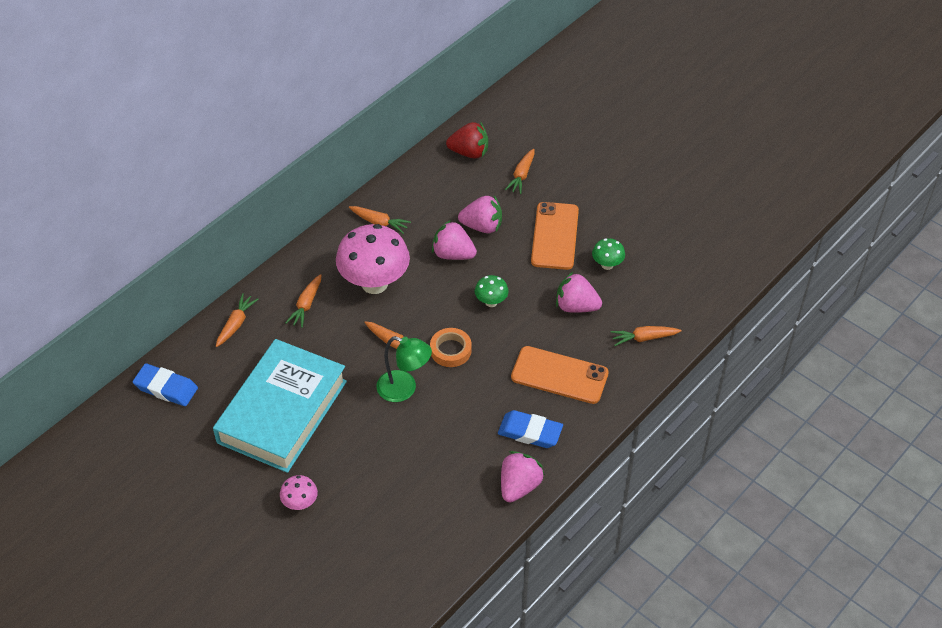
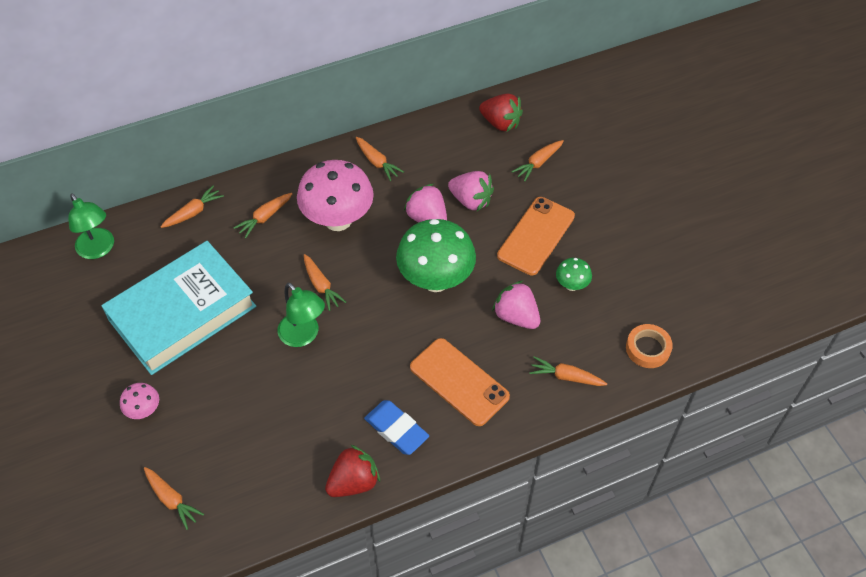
camera: 25 degrees right, 5 degrees up
(166, 388) = (98, 249): blue eraser -> green lamp
(372, 563) = (172, 500): none -> orange carrot
(450, 350) = (369, 314): orange tape -> orange tape (648, 348)
(491, 302) = (436, 280): green mushroom -> green mushroom, size x2.18
(519, 486) = (353, 482): pink strawberry -> red strawberry

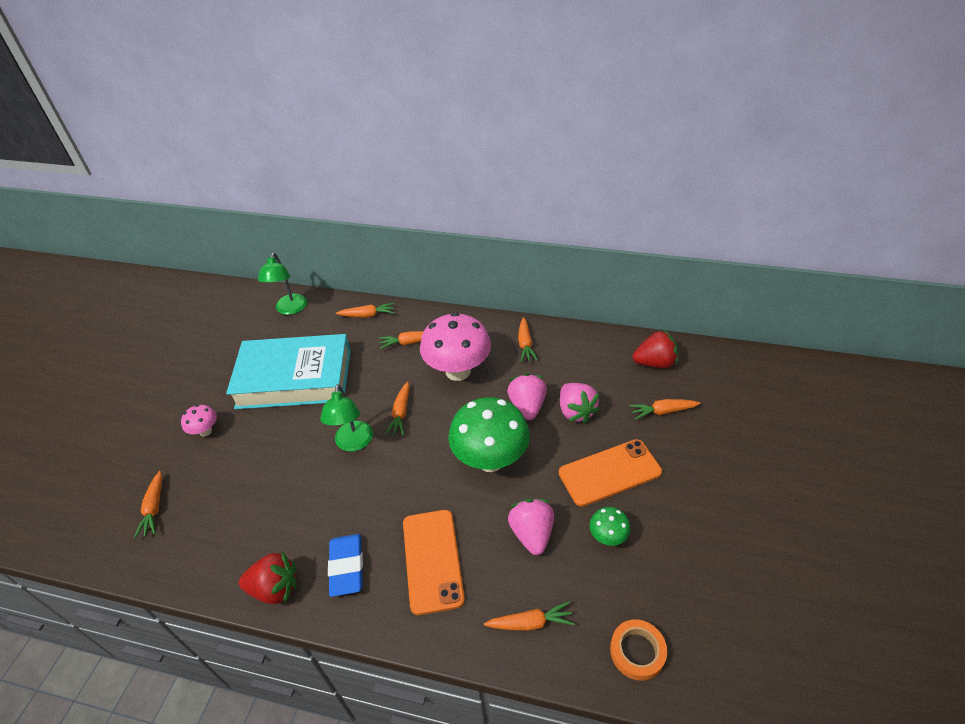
camera: 40 degrees right, 10 degrees down
(500, 123) = (654, 363): red strawberry -> red strawberry turned 75 degrees counterclockwise
(566, 377) = (530, 623): orange carrot -> orange carrot turned 120 degrees clockwise

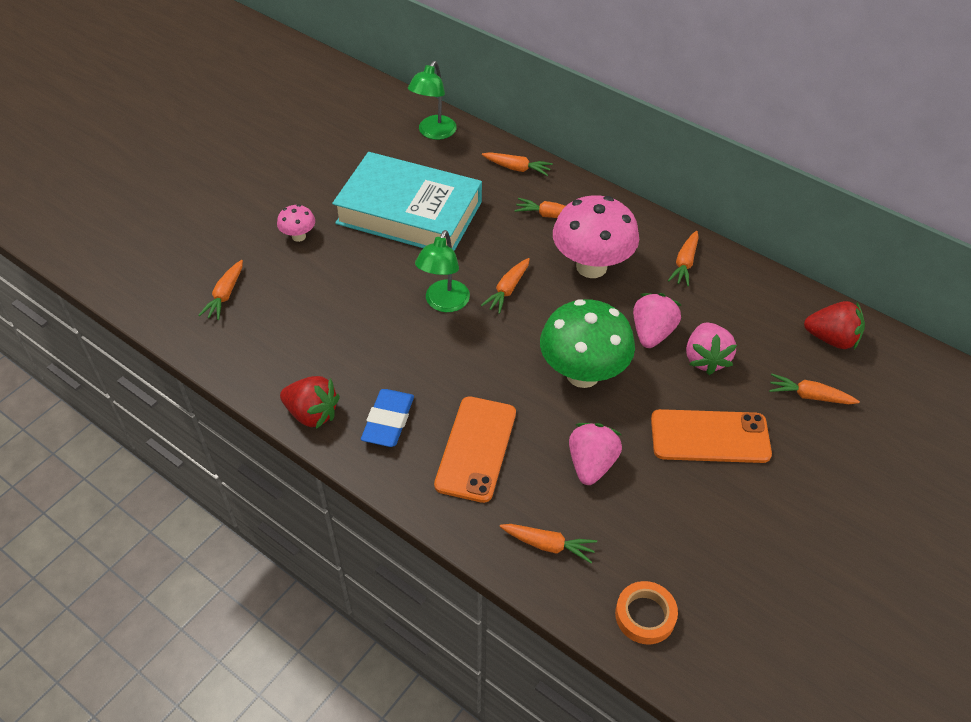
camera: 20 degrees right, 5 degrees up
(607, 537) = (672, 499): green mushroom -> none

